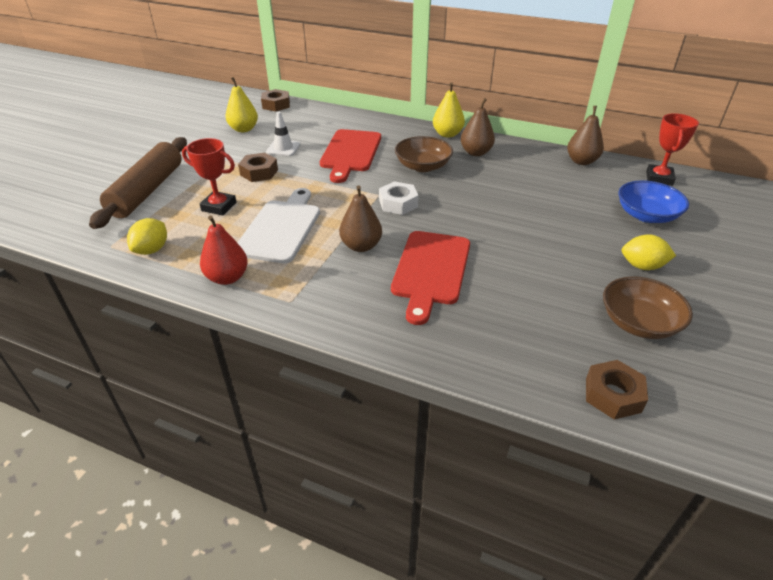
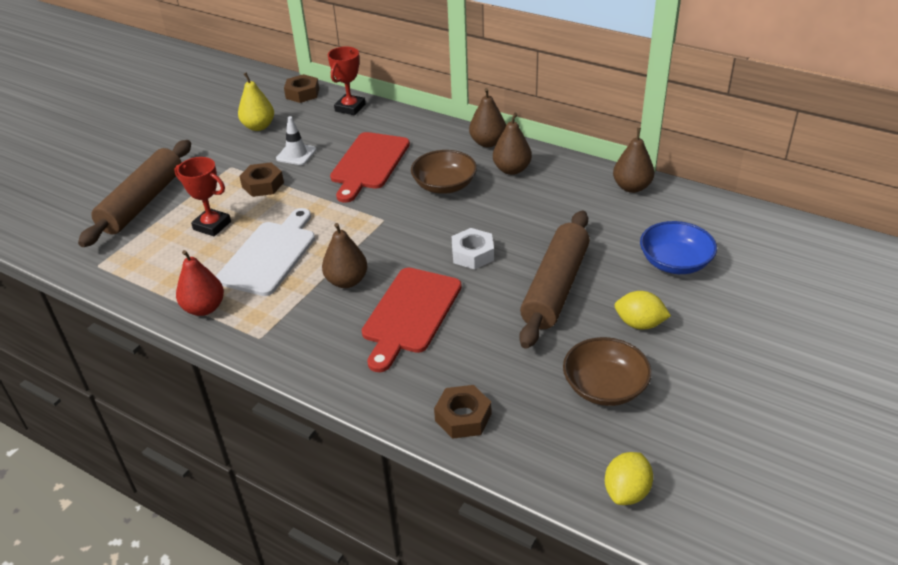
camera: 10 degrees right, 0 degrees up
(152, 250) = (137, 272): yellow lemon -> yellow lemon (626, 491)
(398, 203) = (401, 232): white nut -> white nut (472, 254)
(447, 134) = (487, 143): yellow pear -> brown pear
(553, 240) = (555, 287): none -> brown rolling pin
(613, 395) = (543, 458): brown nut -> brown nut (463, 417)
(659, 178) = (714, 215): red trophy -> red trophy (350, 108)

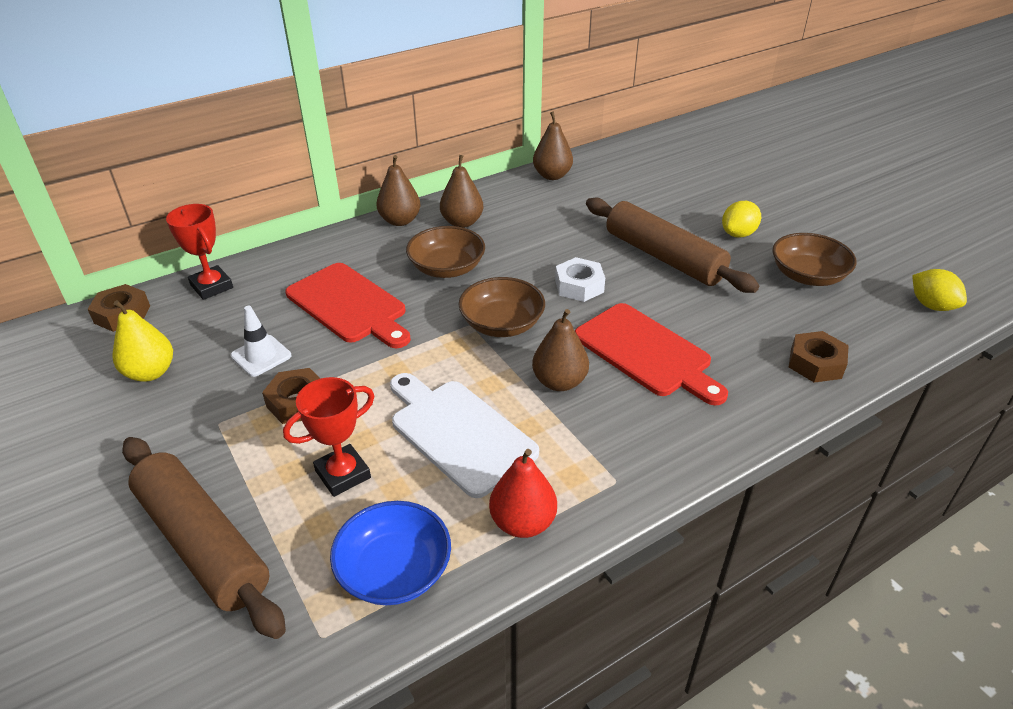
camera: 65 degrees left, 0 degrees up
(395, 233) = (502, 324): none -> brown bowl
(675, 262) = (670, 192): blue bowl -> blue bowl (394, 570)

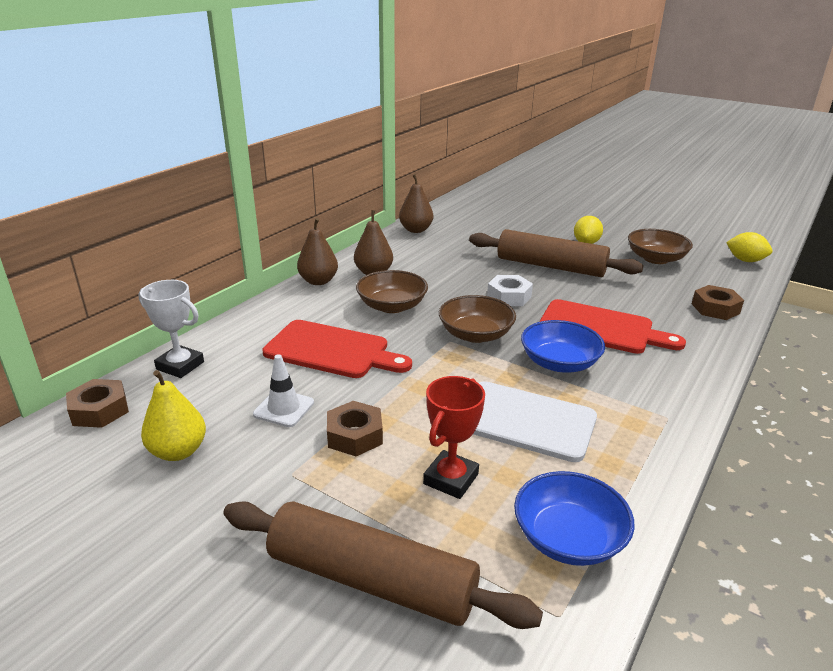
camera: 25 degrees left, 10 degrees down
(212, 286) = (180, 366): red trophy -> white trophy
(523, 522) = (631, 467): red pear -> none
(559, 382) = (559, 363): brown pear -> blue bowl

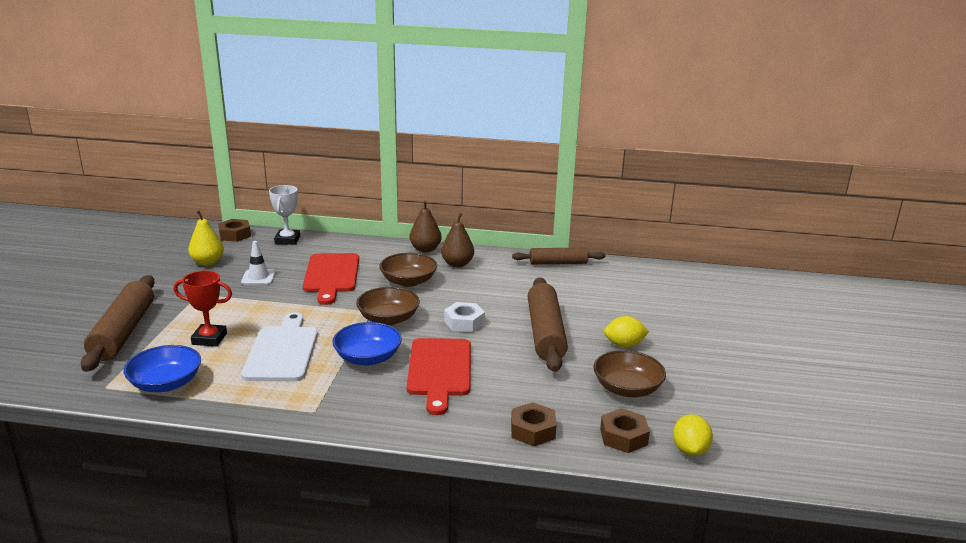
camera: 65 degrees right, 5 degrees down
(355, 435) = (240, 303): brown nut -> brown nut (623, 437)
(416, 230) = (558, 263): brown pear -> brown rolling pin

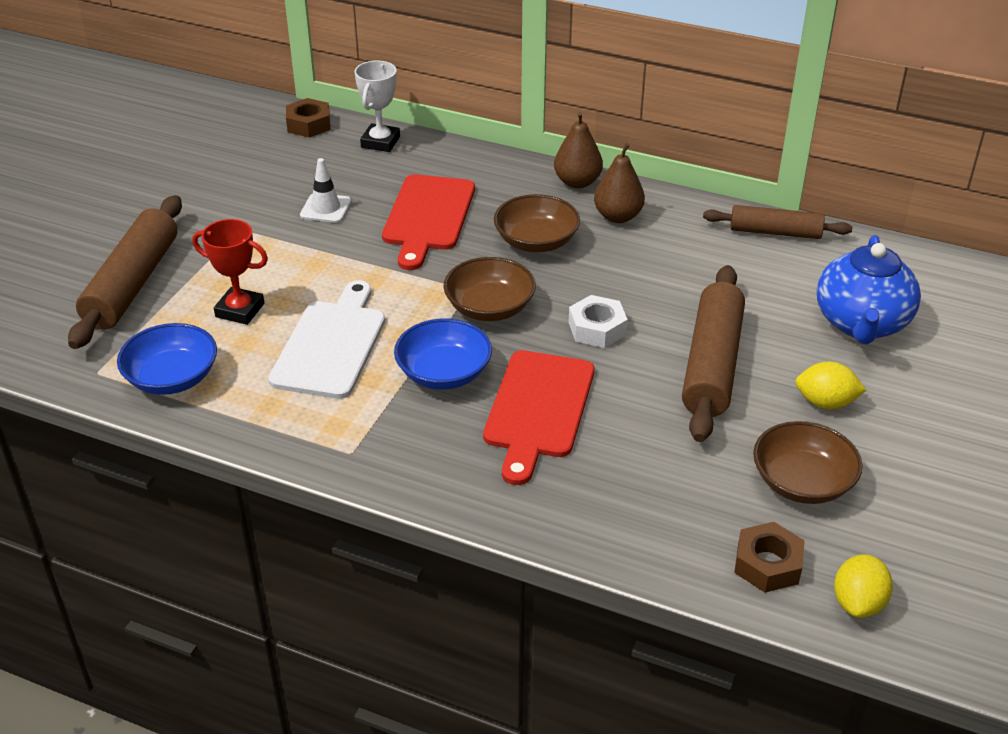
camera: 15 degrees right, 15 degrees up
(208, 262) = (262, 172): yellow pear -> none
(532, 430) = (640, 532): brown nut -> none
(628, 302) = (861, 324): none -> blue teapot

